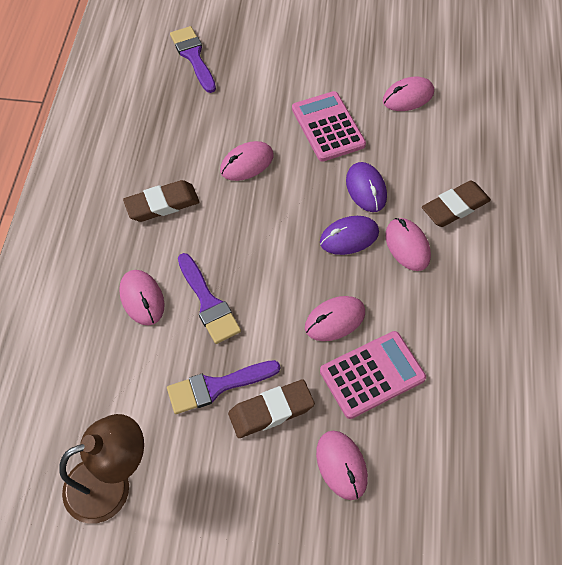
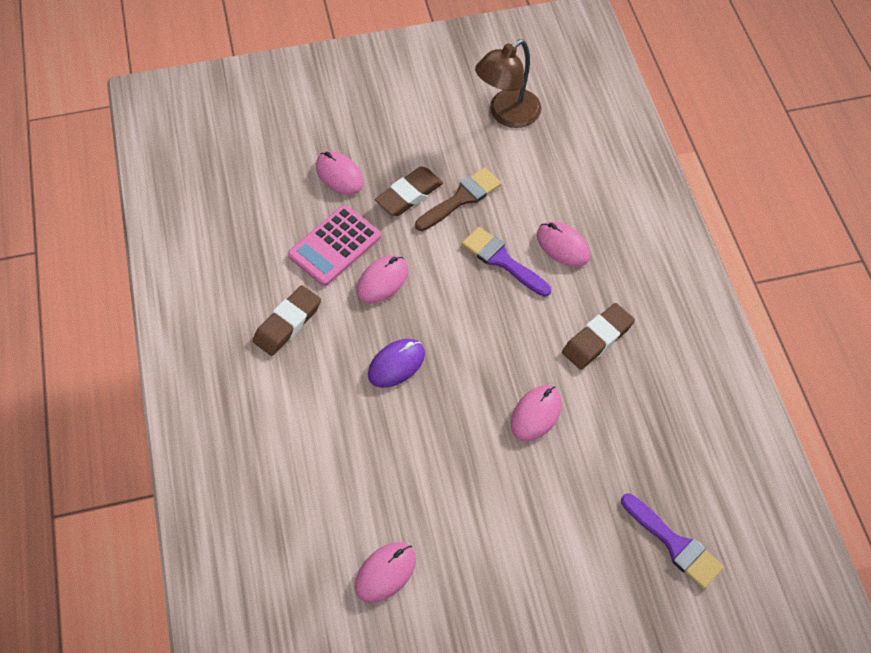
camera: 160 degrees right, 0 degrees up
(216, 386) = (461, 198): purple brush -> brown brush
(328, 127) = (466, 493): pink calculator -> none
(366, 189) = (396, 425): purple mouse -> none
(407, 246) = (335, 374): pink mouse -> none
(455, 207) = (295, 434): brown eraser -> brown eraser (287, 323)

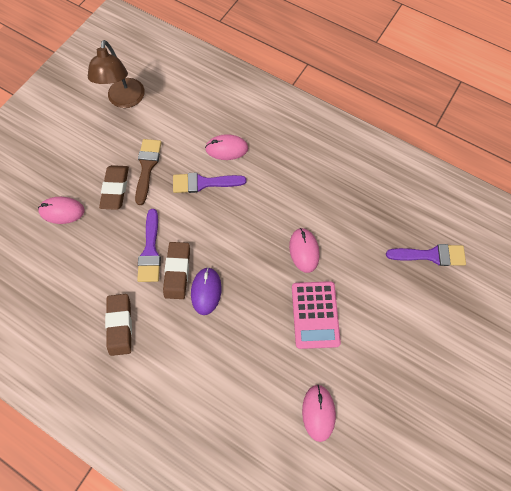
camera: 45 degrees left, 10 degrees up
(335, 246) = (102, 255): pink calculator -> pink calculator (315, 314)
(382, 281) = (150, 251): pink mouse -> purple brush
(597, 339) = (293, 183): brown eraser -> brown eraser (177, 271)

